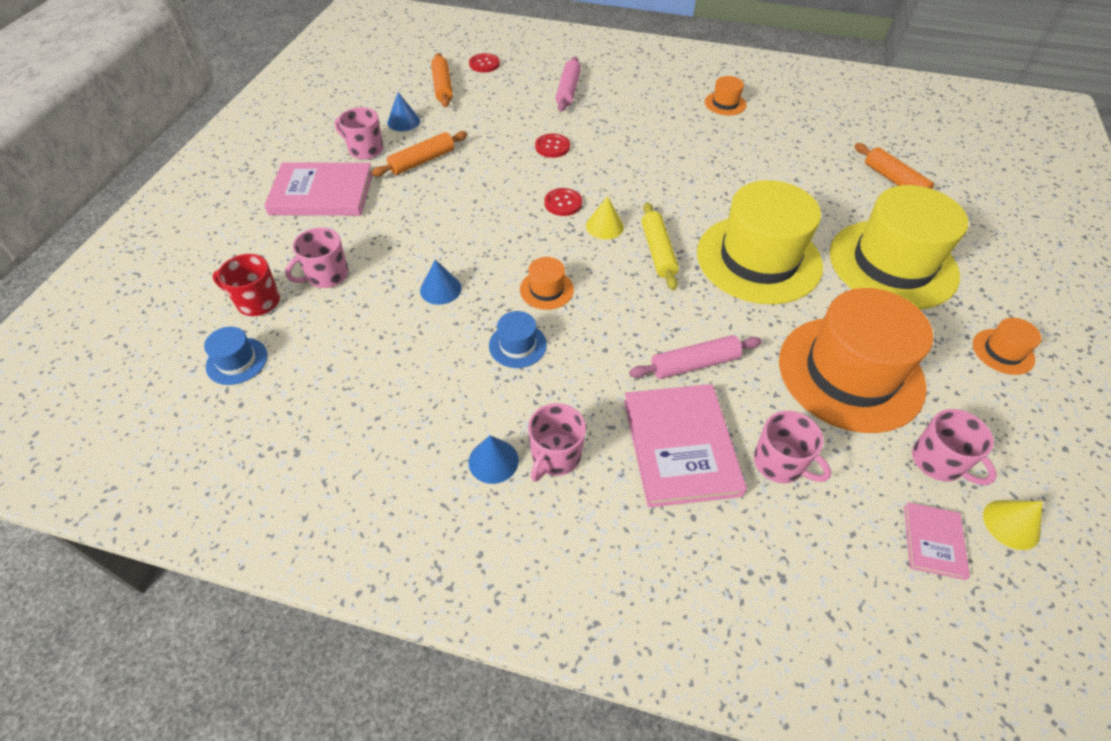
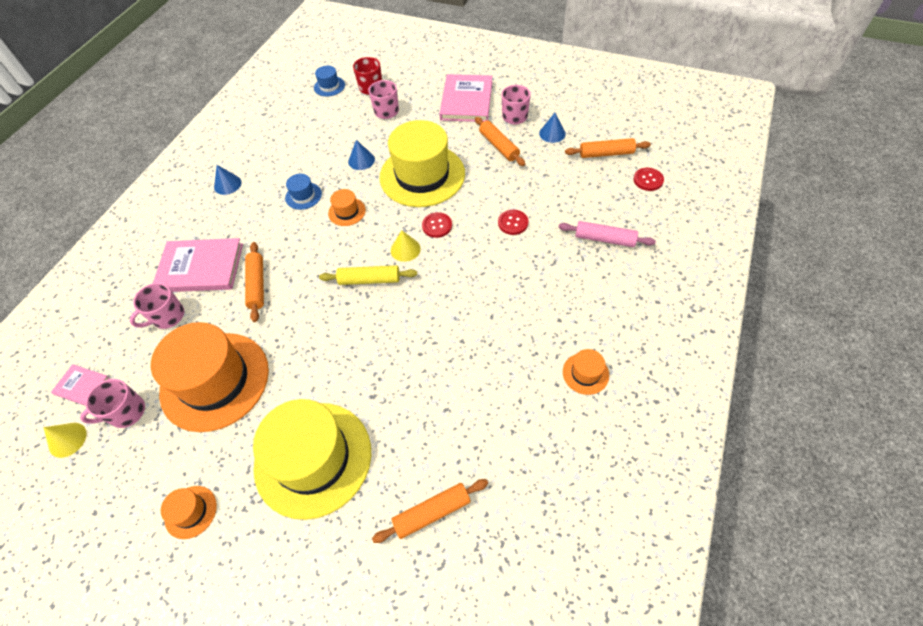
camera: 100 degrees right, 5 degrees up
(555, 456) = (219, 210): pink mug -> none
(694, 364) = (257, 285): pink rolling pin -> orange rolling pin
(758, 259) = (345, 348): yellow hat -> yellow hat (422, 175)

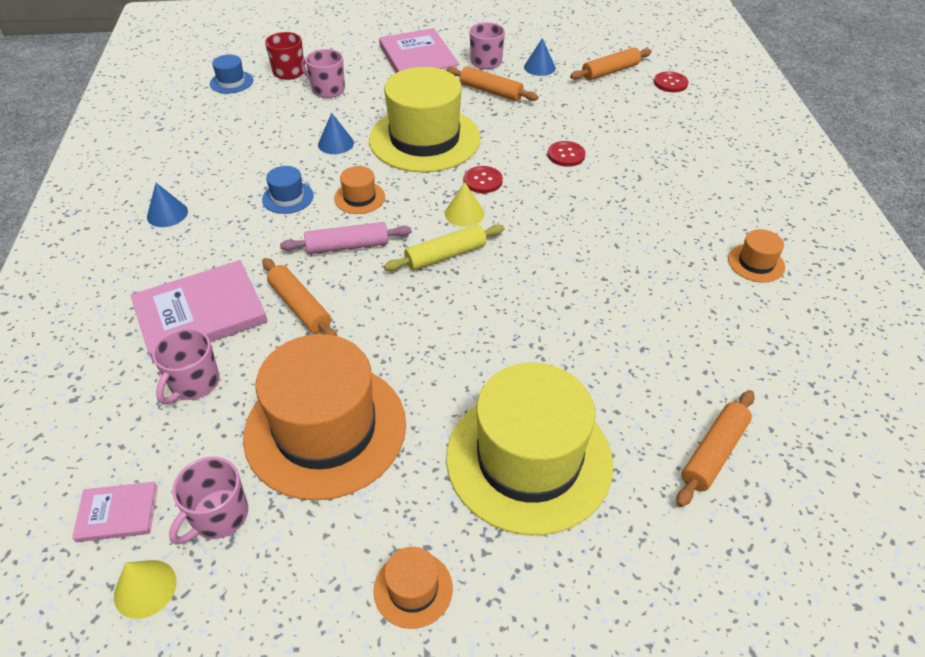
camera: 30 degrees left, 10 degrees down
(604, 239) = (672, 143): pink rolling pin -> pink rolling pin (347, 246)

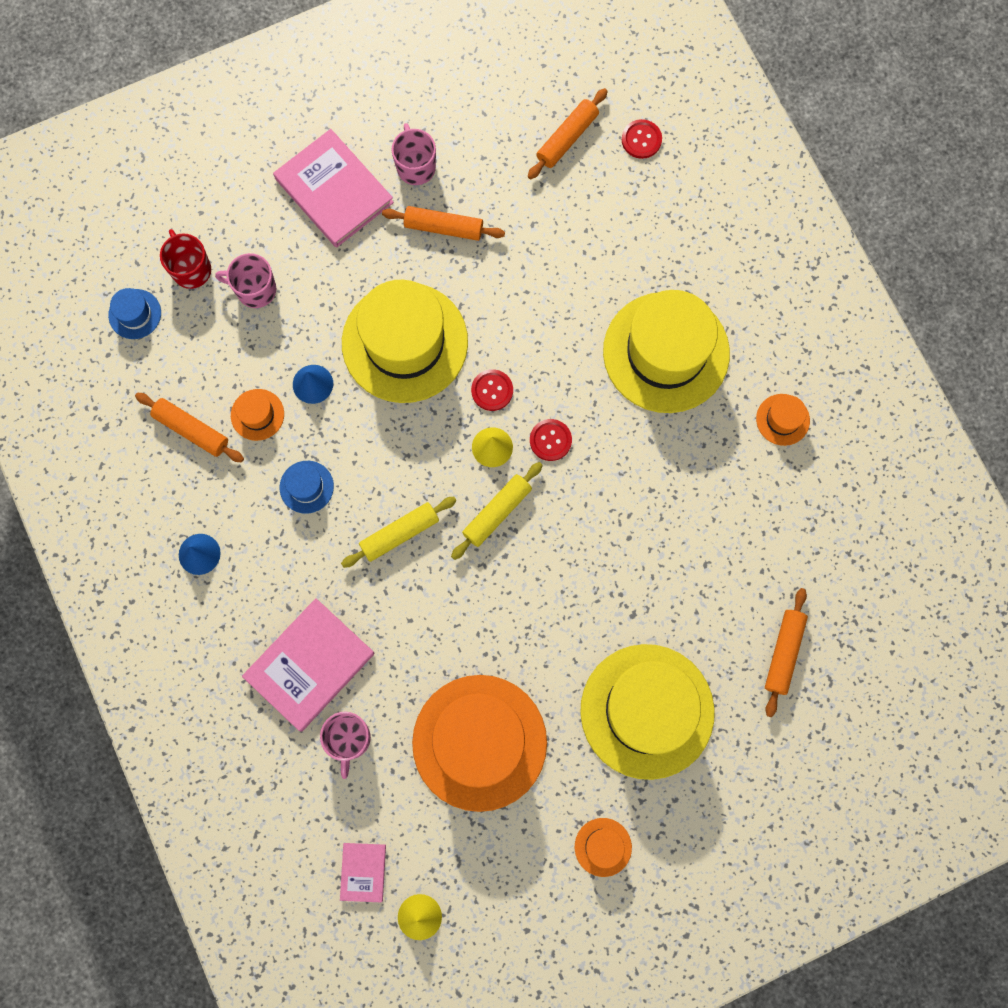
camera: 20 degrees left, 30 degrees up
(117, 513) = (363, 872): pink book -> pink book turned 60 degrees counterclockwise
(218, 516) = (439, 845): pink mug -> none
(300, 306) = (393, 624): orange rolling pin -> orange rolling pin (191, 430)
(347, 246) = (399, 533): pink rolling pin -> yellow rolling pin
(359, 198) = (379, 461): orange hat -> orange hat (257, 414)
(539, 67) = (483, 158): blue cone -> none
(566, 155) = (563, 317): red button -> red button (550, 440)
(651, 194) = (666, 352): none -> yellow hat

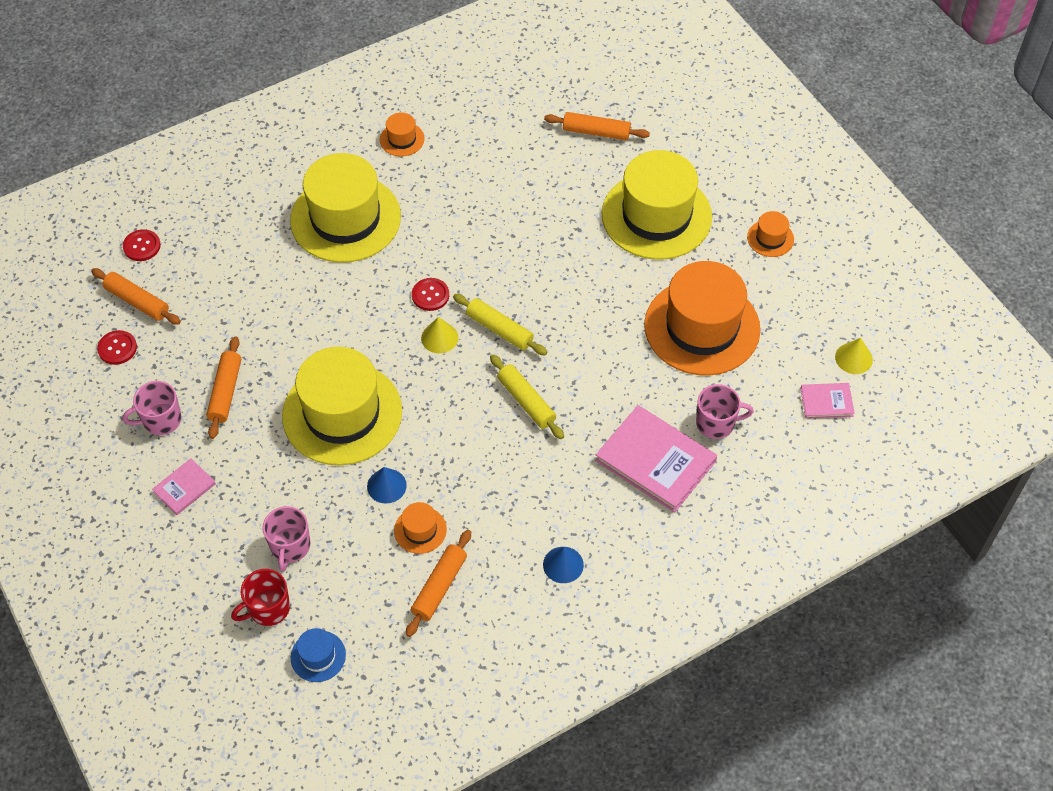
camera: 95 degrees left, 20 degrees down
(306, 487) = (489, 480): blue hat -> none
(334, 191) = (184, 488): pink book -> pink book, size x0.51
(492, 390) = (386, 341): red button -> red button (117, 348)

